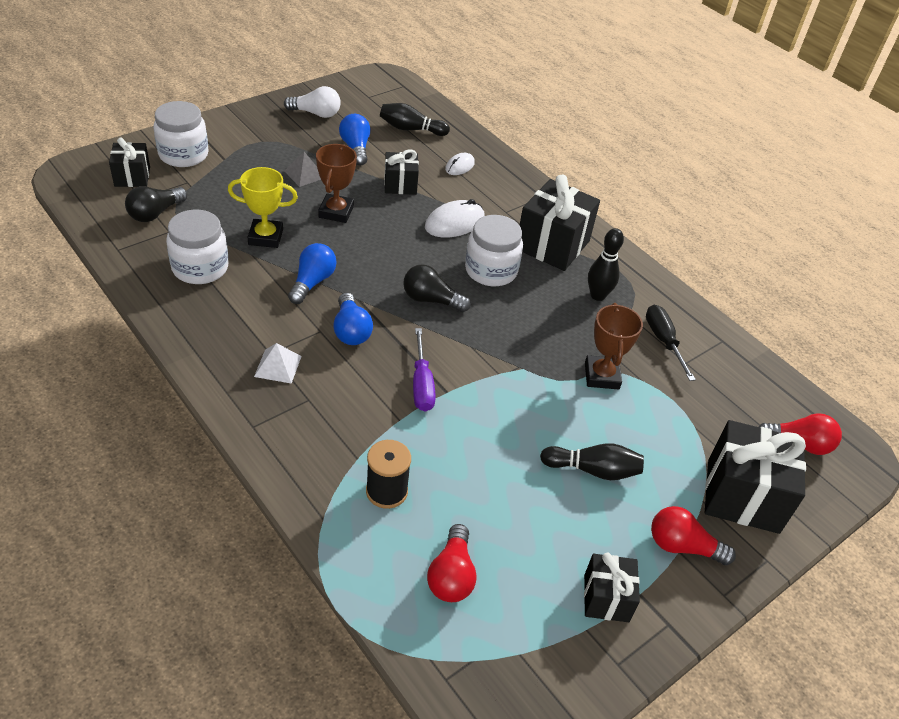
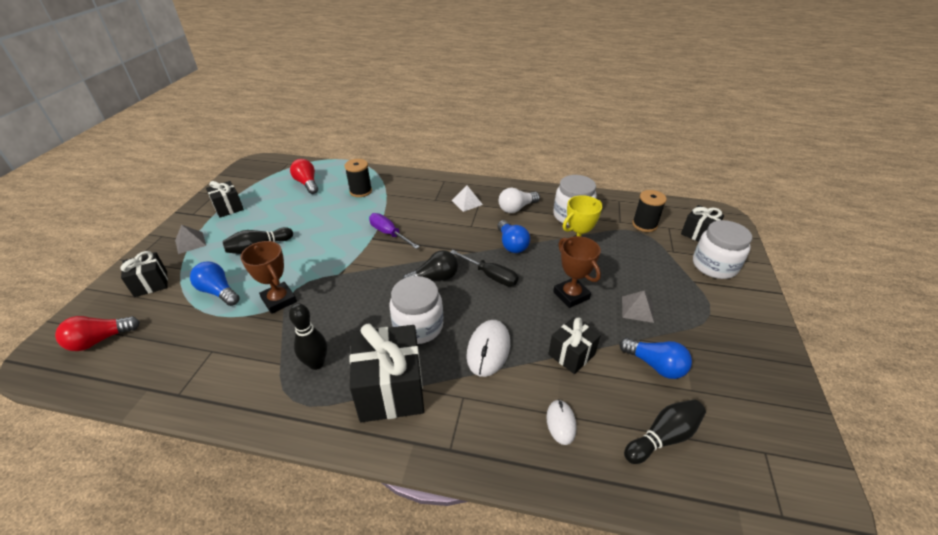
camera: 145 degrees right, 5 degrees down
(155, 213) = (644, 225): black light bulb -> black spool
(316, 113) = (744, 379): white light bulb -> white light bulb (516, 208)
(351, 330) = (456, 235): blue light bulb -> blue light bulb (218, 292)
(663, 341) = (238, 358): black screwdriver -> black screwdriver (490, 276)
(682, 546) = (190, 242): red light bulb -> grey pyramid
(742, 495) = (151, 284): black gift -> black gift, size x0.57

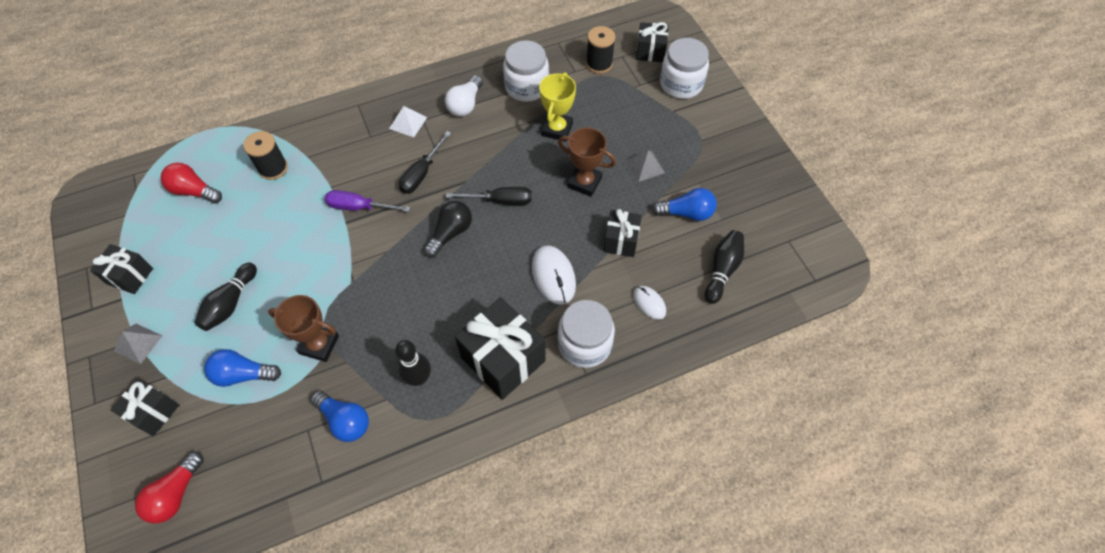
camera: 35 degrees left, 20 degrees up
(418, 326) = (477, 290): white jar -> white jar (584, 344)
(449, 233) = (422, 173): none -> black screwdriver
(511, 244) = (493, 153): blue light bulb -> blue light bulb (345, 420)

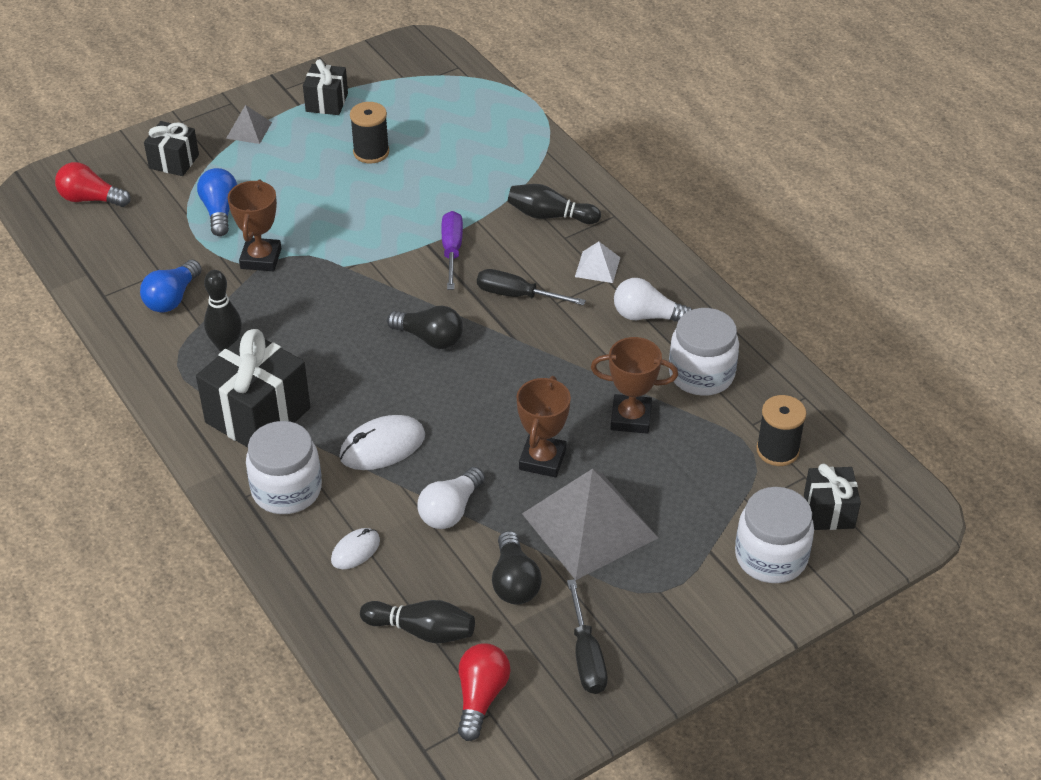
camera: 80 degrees right, 15 degrees down
(194, 191) = (445, 116): red light bulb -> red light bulb (480, 697)
(230, 303) = (304, 181): black bowling pin -> black bowling pin (550, 215)
(273, 168) = (493, 168): black spool -> black spool (371, 152)
(500, 201) = (490, 377): black screwdriver -> black screwdriver (586, 656)
(557, 129) = (631, 418): yellow trophy -> brown trophy
(621, 241) = (450, 510): black gift -> white light bulb
(645, 166) = (589, 525): grey pyramid -> grey pyramid, size x2.20
(686, 213) = (514, 581): blue light bulb -> black light bulb

